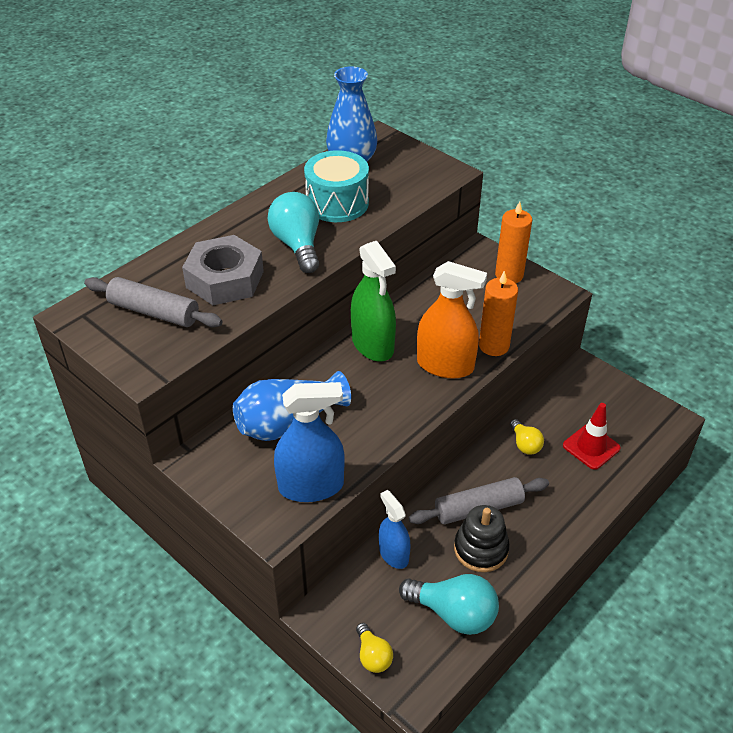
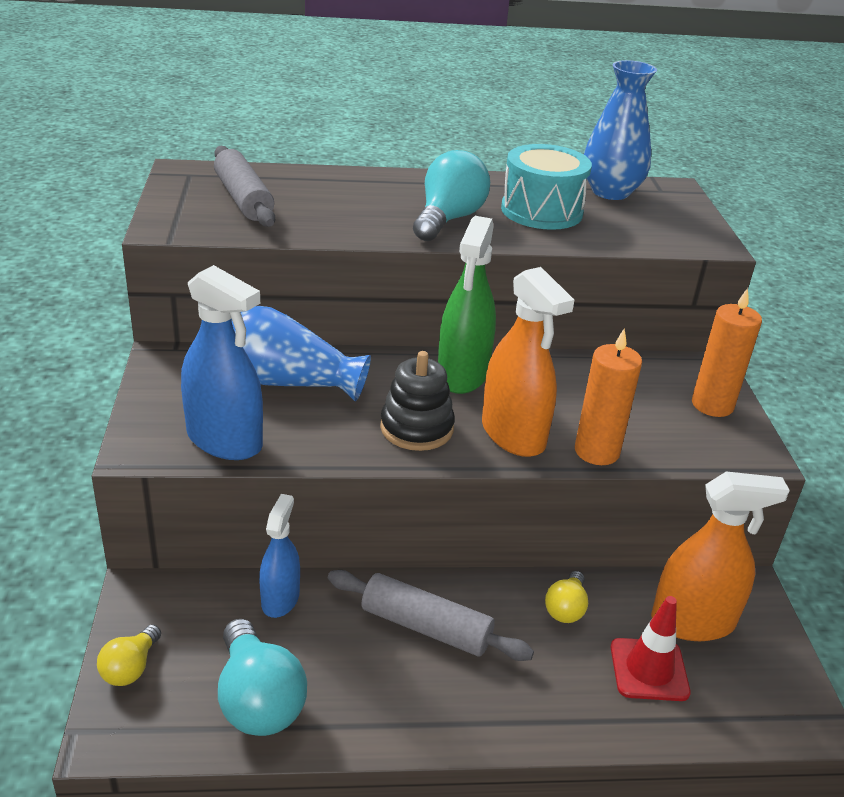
camera: 40 degrees right, 10 degrees down
(225, 279) = (340, 209): grey nut -> none
(481, 549) = (373, 666): black stacking toy -> black stacking toy (416, 428)
(581, 406) = (692, 621): none -> orange spray bottle

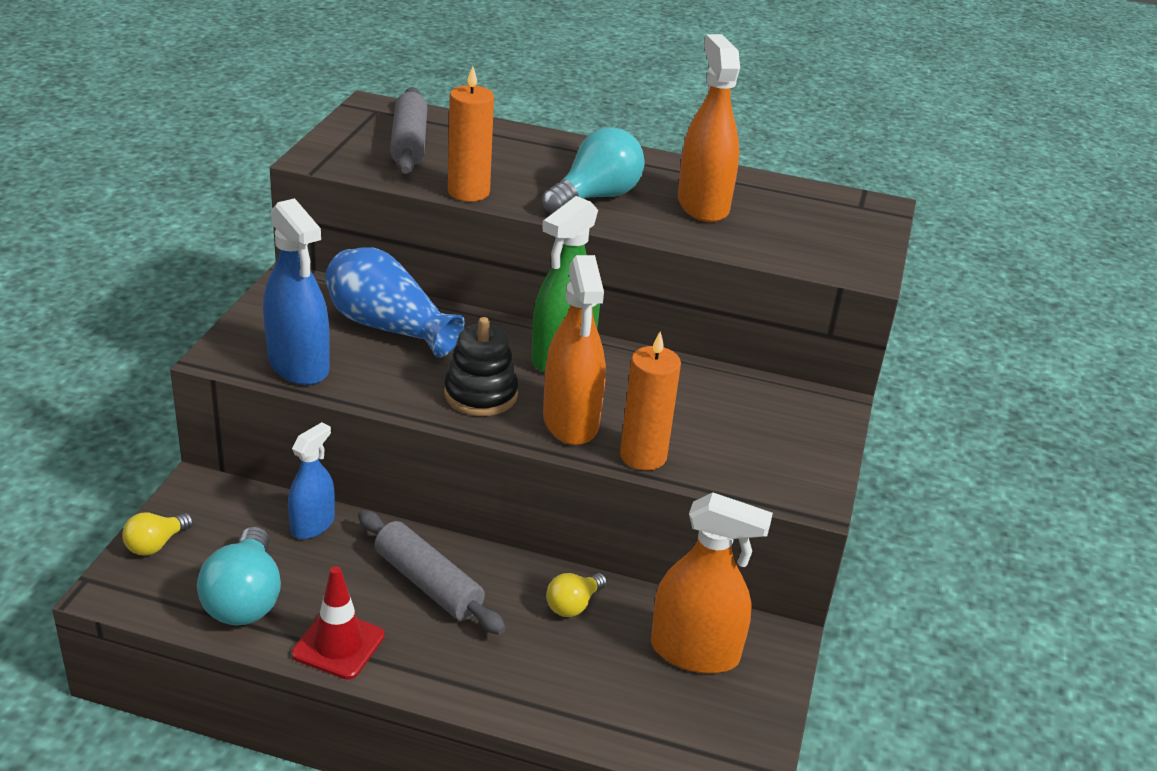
camera: 20 degrees right, 0 degrees up
(541, 211) = (703, 205): turquoise drum -> orange spray bottle
(610, 192) = (799, 198): blue vase -> none
(649, 670) = (617, 679): red traffic cone -> red traffic cone (338, 645)
(712, 405) = (805, 442): orange candle -> orange candle (468, 192)

